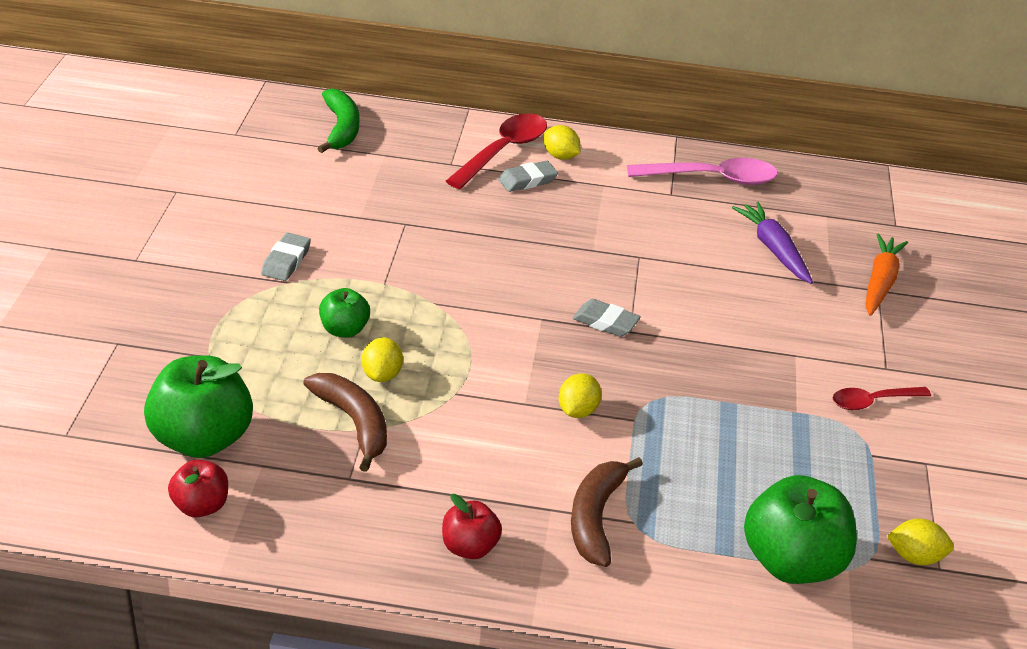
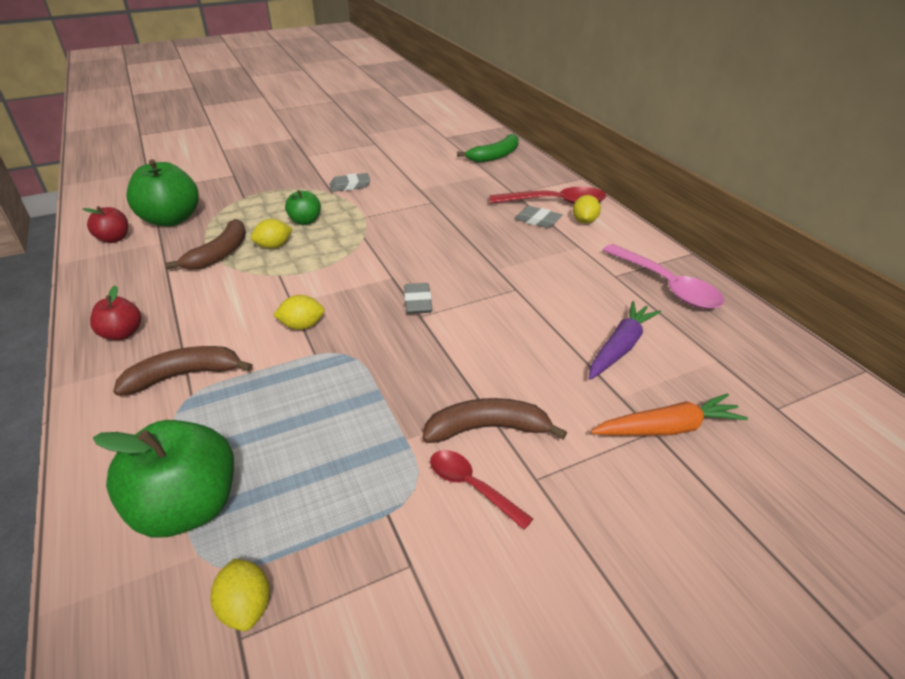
camera: 60 degrees right, 0 degrees up
(817, 365) = (488, 428): none -> brown banana

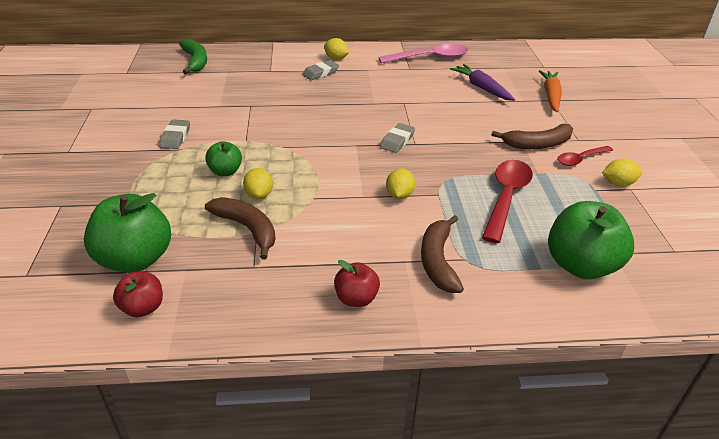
camera: 70 degrees left, 0 degrees up
(246, 607) = (655, 246): yellow lemon -> yellow lemon (618, 183)
(418, 302) = (397, 141): grey eraser -> grey eraser turned 75 degrees counterclockwise
(488, 428) = (537, 144): brown banana -> brown banana turned 120 degrees counterclockwise
(555, 203) = (301, 60): red spoon -> red spoon (506, 197)

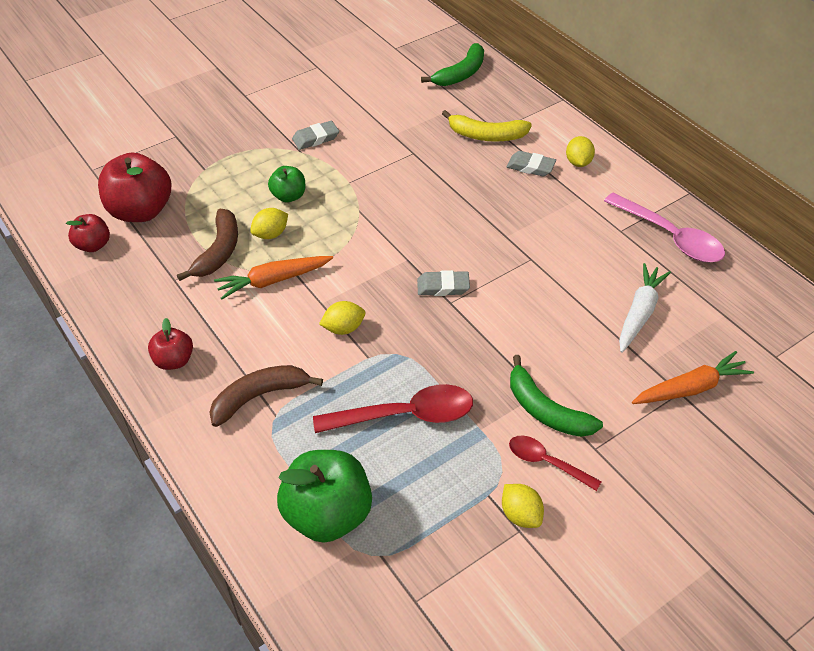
camera: 60 degrees right, 10 degrees up
(135, 259) = (141, 211): green apple -> red apple
(270, 75) = (486, 135): none -> yellow banana
(314, 211) = (273, 281): none -> orange carrot
(481, 88) = (639, 313): purple carrot -> white carrot
(537, 144) = (545, 410): brown banana -> green banana

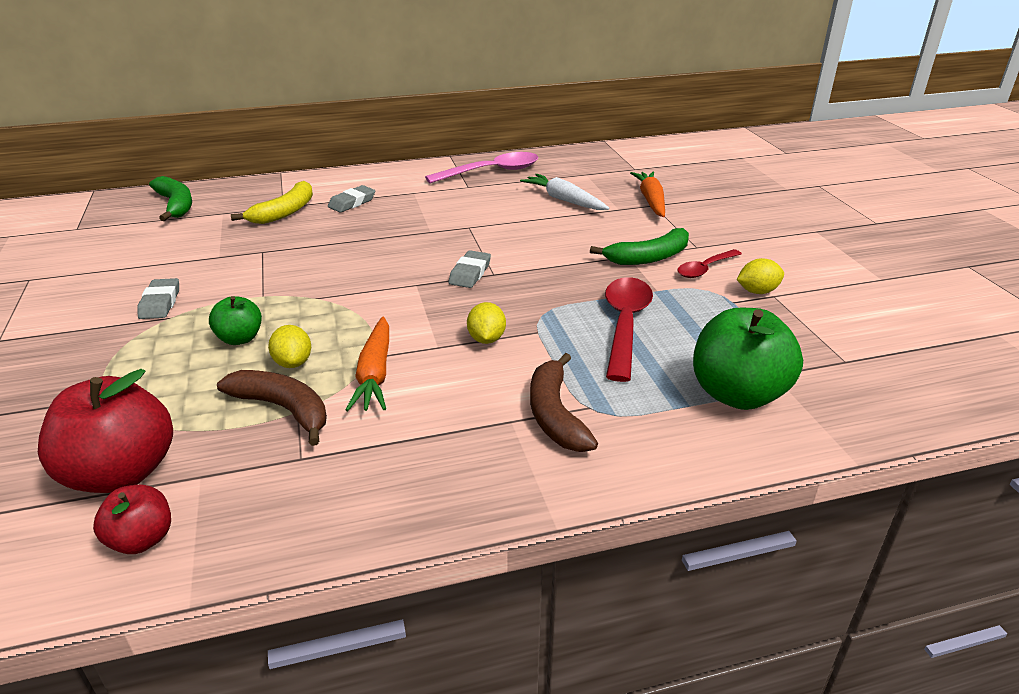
camera: 70 degrees left, 15 degrees down
(174, 360) = (454, 479): red apple -> none
(578, 162) = (370, 184): yellow lemon -> none

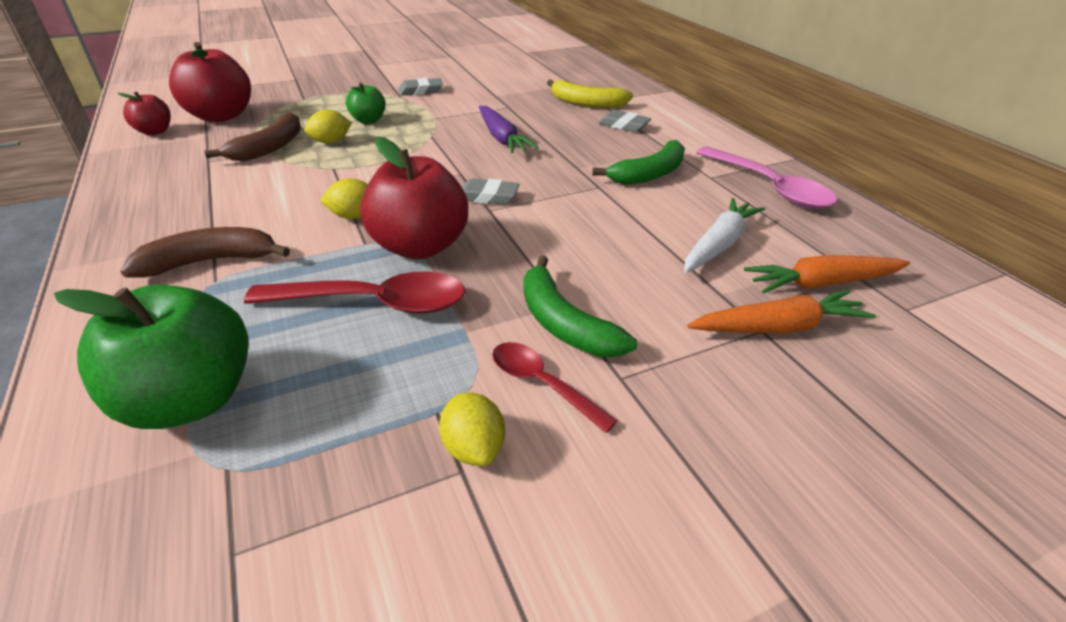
camera: 80 degrees right, 5 degrees up
(176, 205) = (578, 69): green banana -> green banana (649, 174)
(346, 260) = (501, 138): none -> purple carrot
(375, 374) = (307, 172): orange carrot -> orange carrot (822, 283)
(547, 306) = (420, 246): none -> red apple

